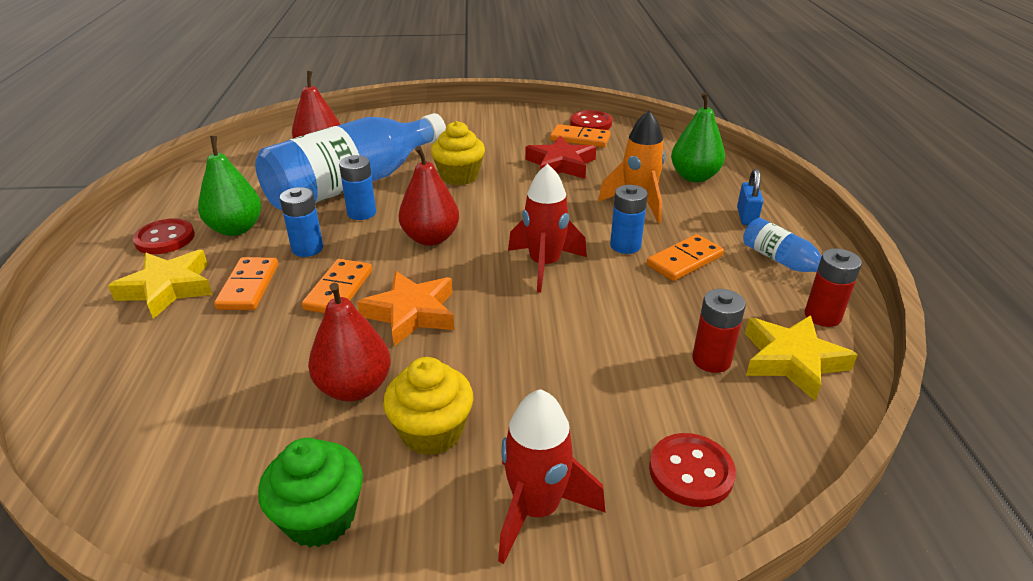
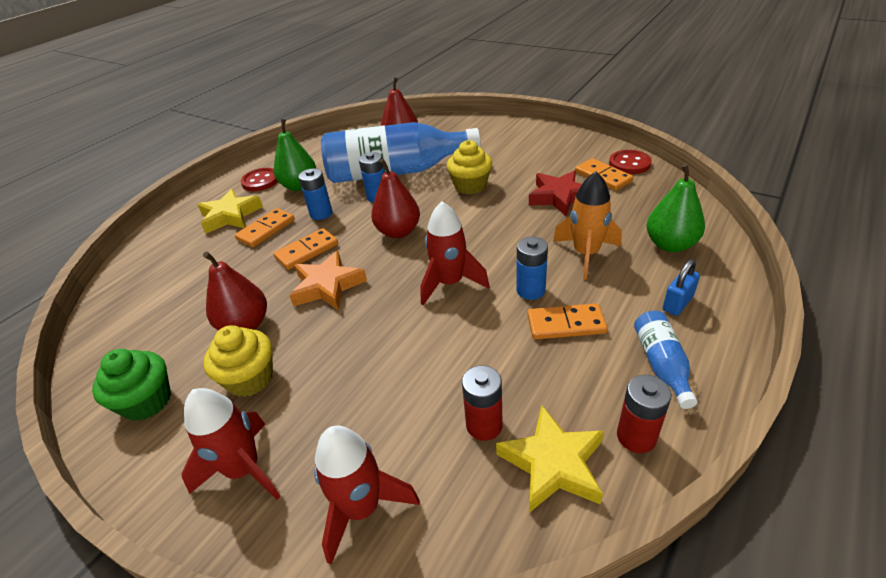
camera: 40 degrees right, 5 degrees up
(691, 472) = (362, 508): red button -> red rocket

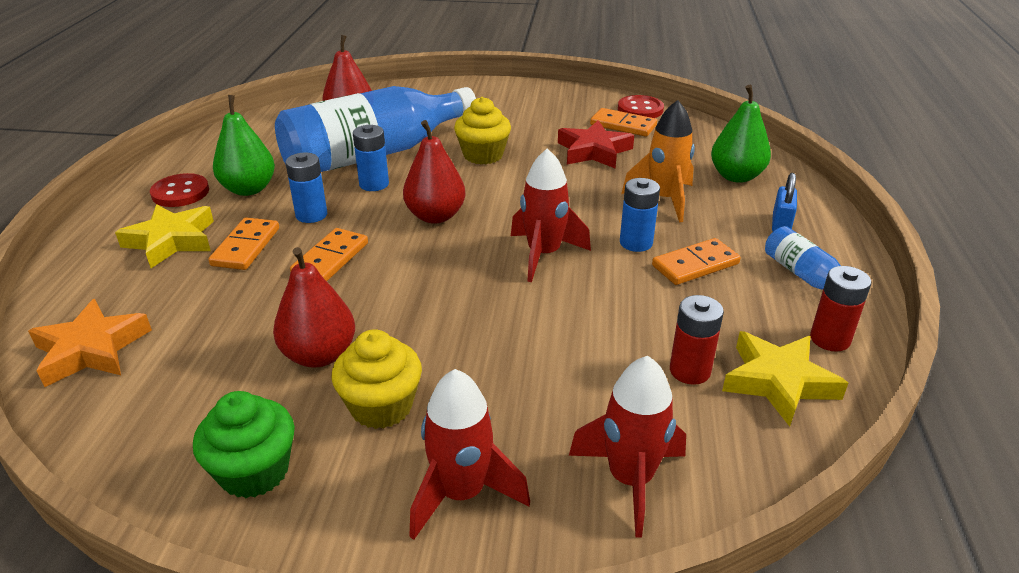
camera: 30 degrees left, 5 degrees down
(327, 286) = (395, 289): orange star -> orange star (91, 349)

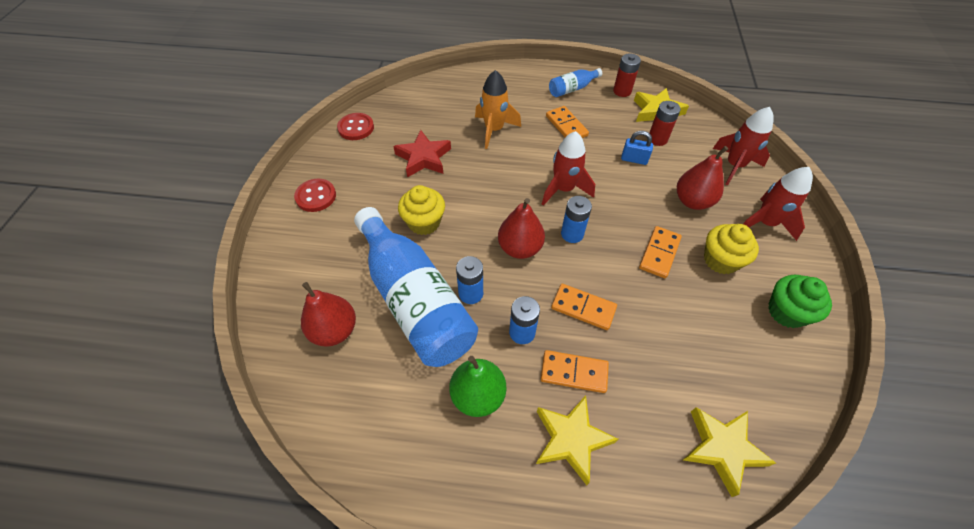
camera: 90 degrees left, 20 degrees up
(91, 349) = (722, 448): orange star -> yellow star
(180, 193) = (484, 461): red button -> red button (316, 196)
(319, 355) = (688, 297): red pear -> red pear (692, 201)
(623, 125) = (382, 139): orange domino -> orange domino (659, 253)
(636, 243) = (546, 147): blue battery -> blue battery (572, 234)
(736, 176) = (465, 96): green pear -> none
(781, 224) = (521, 88): blue padlock -> blue padlock (634, 159)

